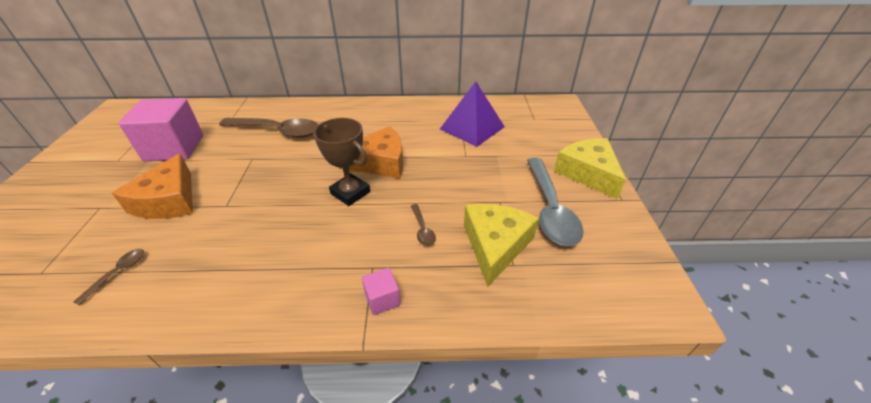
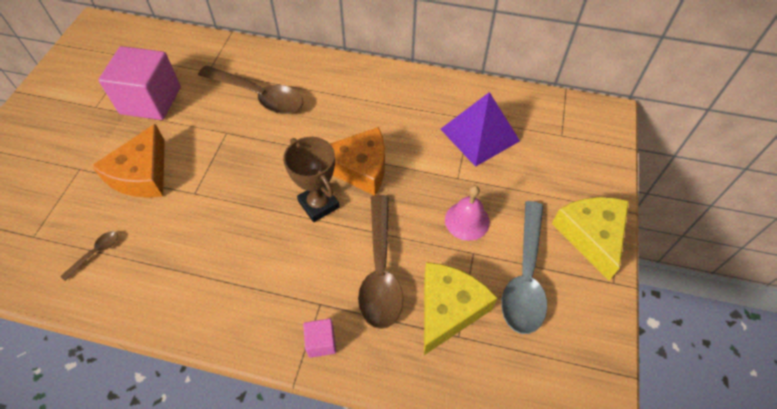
camera: 15 degrees right, 15 degrees up
(422, 229) = (380, 270): brown spoon -> brown spoon, size x2.31
(485, 181) = (467, 220): none -> pink bell

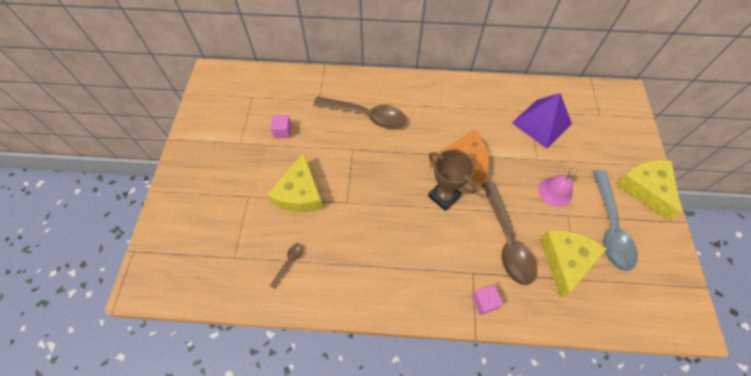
camera: 10 degrees left, 5 degrees up
(142, 174) = (300, 193): orange cheese -> yellow cheese
(151, 100) = (283, 131): pink cube -> pink cube, size x0.44

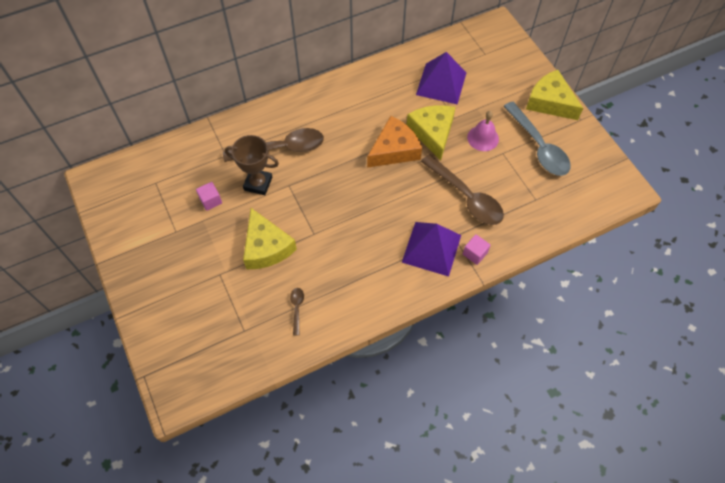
camera: 30 degrees left, 0 degrees up
(444, 196) = (395, 187): brown trophy -> brown trophy (258, 183)
(444, 273) = (431, 248): none -> purple pyramid
(565, 260) = (518, 190): yellow cheese -> yellow cheese (432, 133)

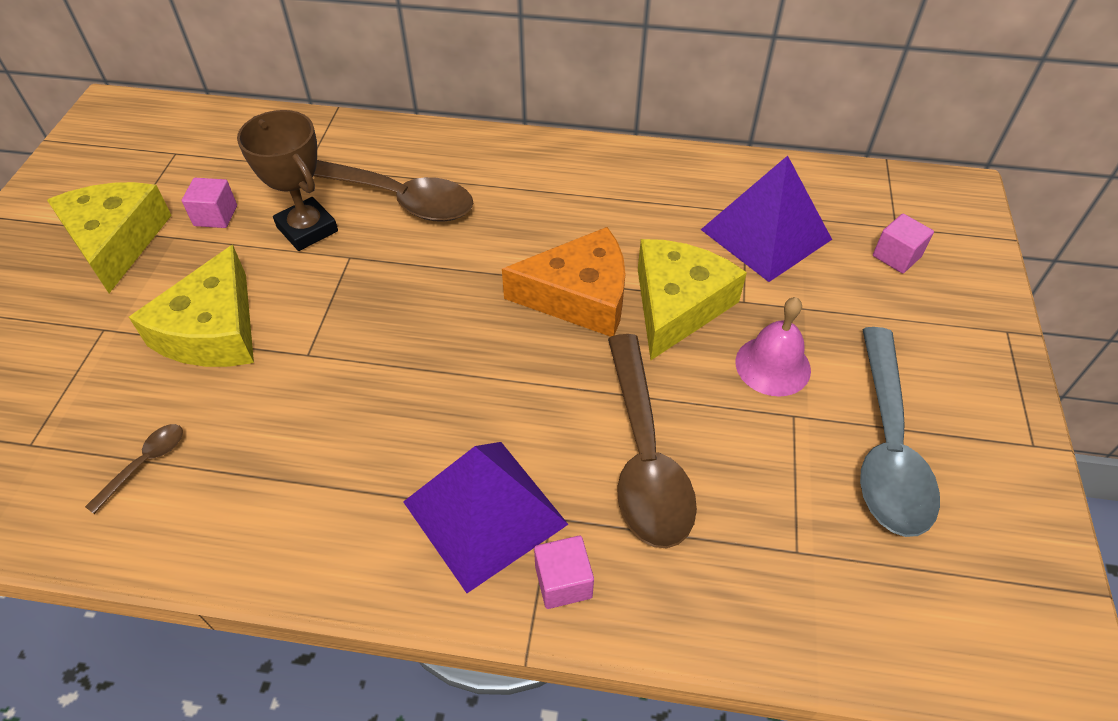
camera: 35 degrees right, 10 degrees down
(493, 67) = (896, 256): none -> pink cube
(550, 102) = (979, 374): yellow cheese -> yellow cheese (116, 241)

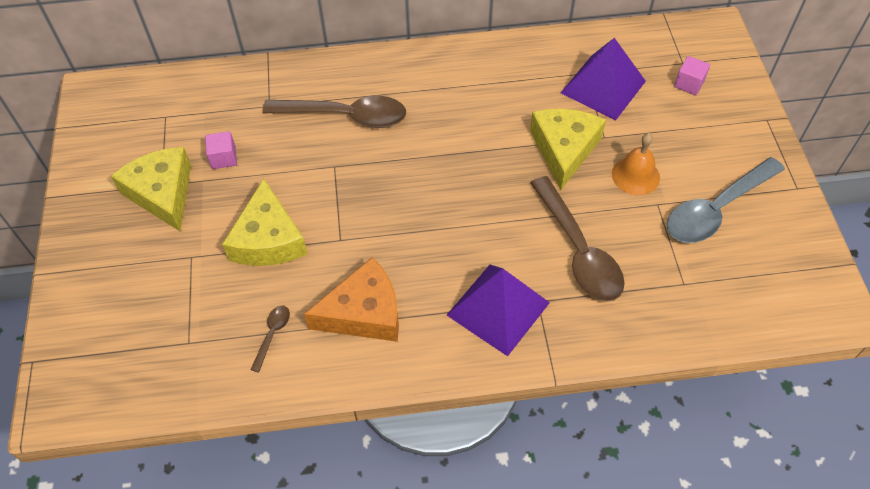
camera: 15 degrees left, 5 degrees up
(307, 229) = (294, 153): brown trophy -> none
(563, 582) = (560, 335): pink cube -> none
(579, 296) = (500, 158): orange cheese -> orange cheese (364, 313)
(773, 365) = (635, 175): pink bell -> orange bell
(887, 446) = (716, 209): grey spoon -> grey spoon turned 60 degrees clockwise

